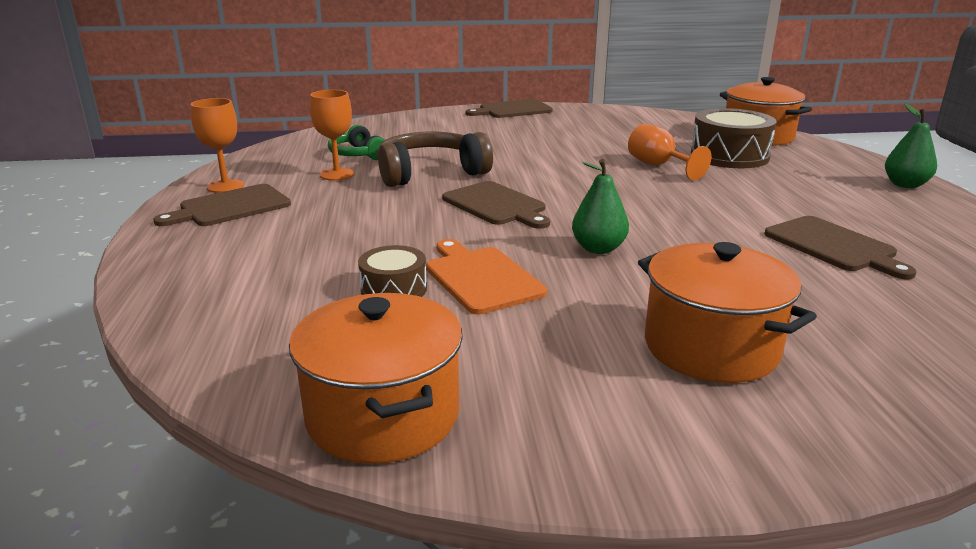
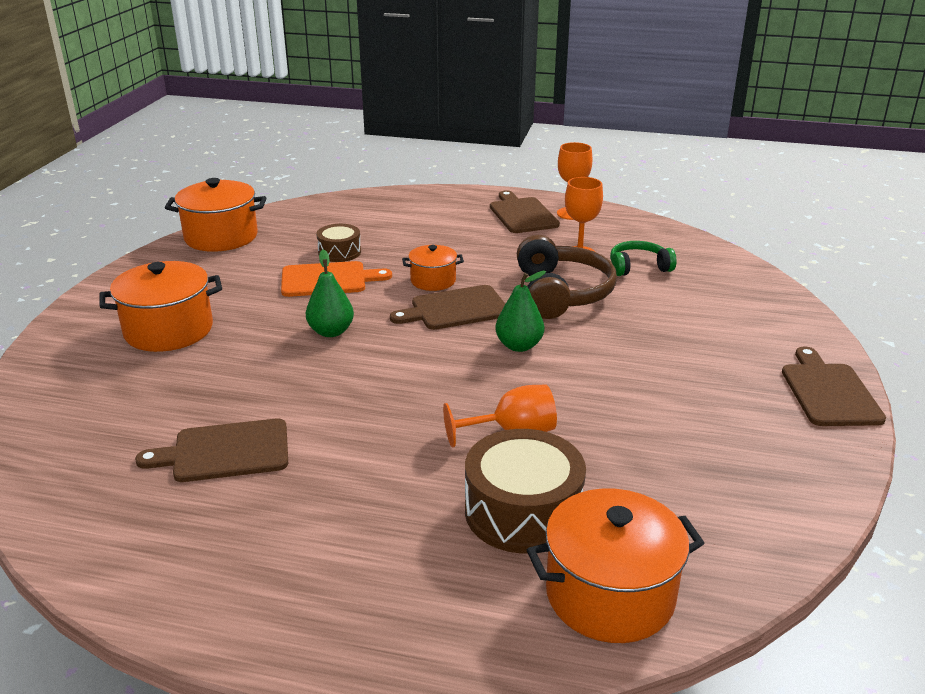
camera: 110 degrees right, 5 degrees up
(441, 223) = (433, 281): none -> orange pot
(905, 185) = (310, 628): green pear -> green pear (519, 346)

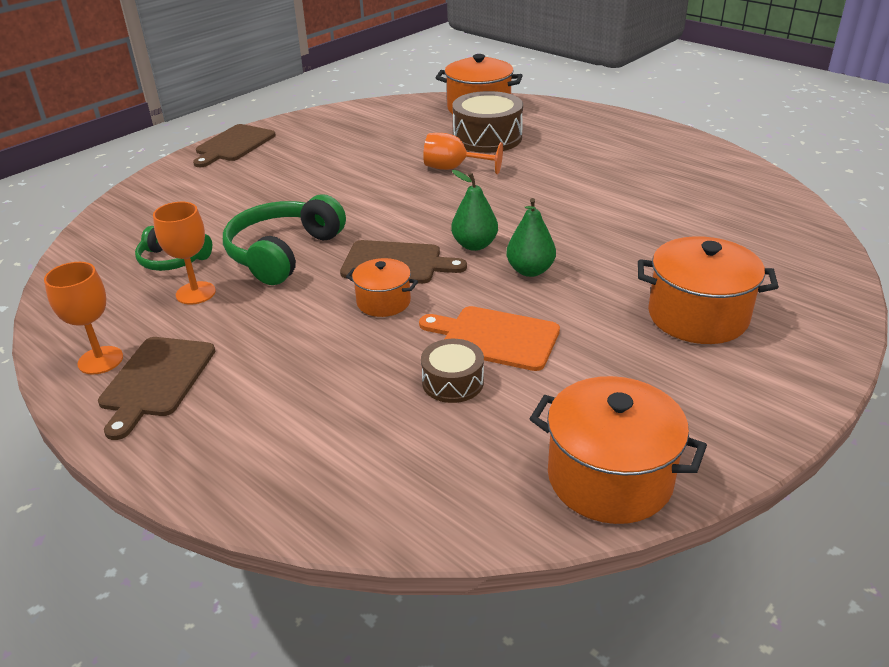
camera: 150 degrees left, 5 degrees up
(225, 451) = (654, 200): brown cutting board -> none
(519, 346) = (382, 217): green pear -> green pear (474, 245)
(561, 293) = (283, 253): brown headphones -> green headphones

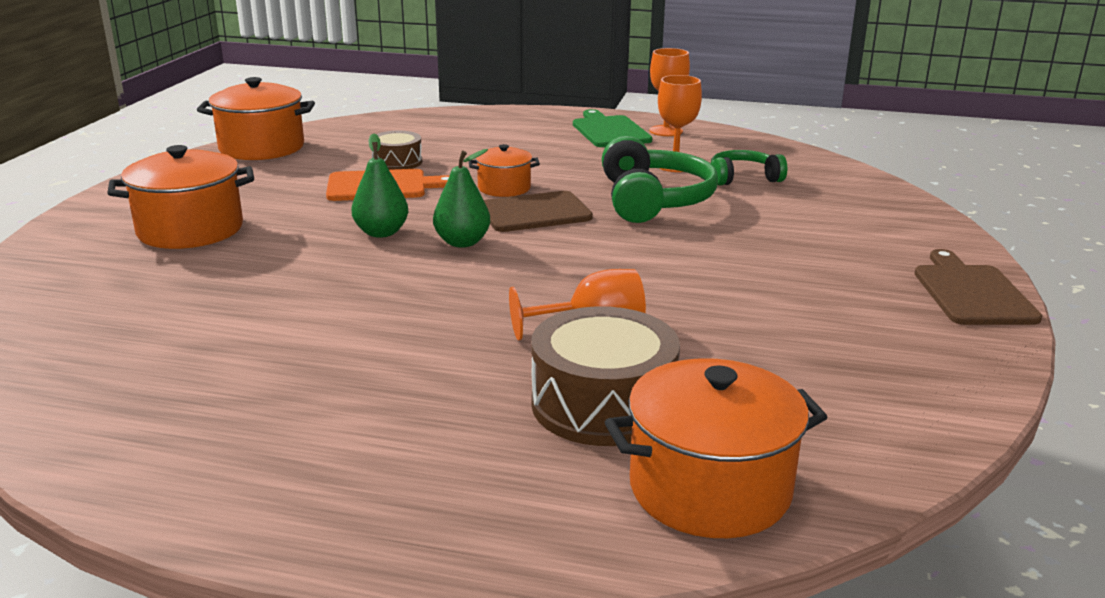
camera: 150 degrees right, 10 degrees down
(156, 380) = (609, 131): brown cutting board -> green cutting board

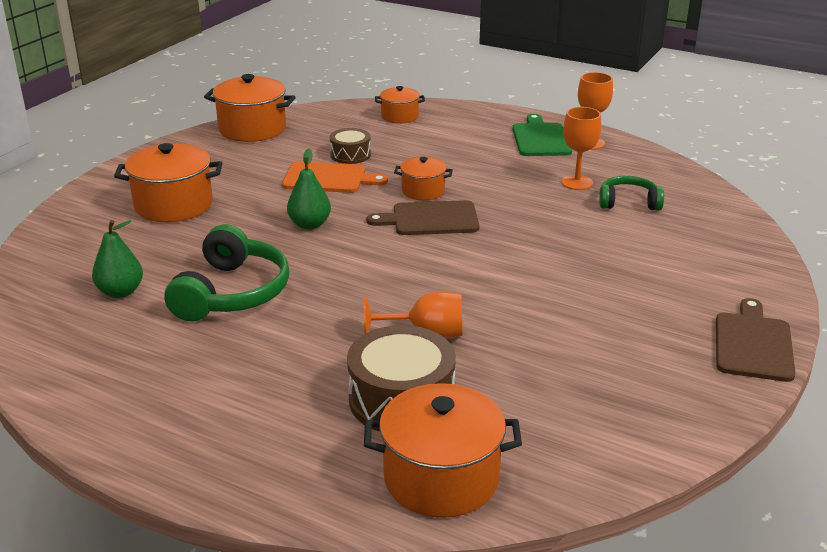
camera: 15 degrees right, 5 degrees up
(437, 124) = (399, 116): none -> orange pot
(462, 242) = (366, 241): green pear -> green pear (120, 292)
(654, 200) = (539, 217): green headphones -> green headphones (232, 293)

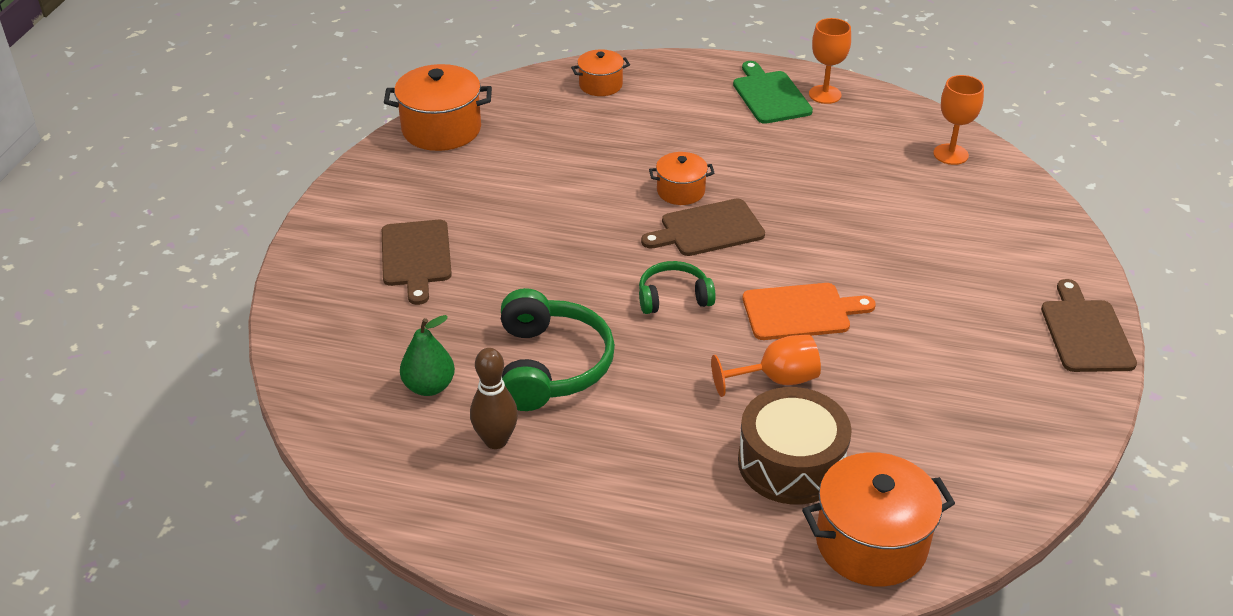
camera: 15 degrees left, 10 degrees up
(148, 338) = (496, 440): none -> brown bowling pin
(173, 205) = (416, 257): orange pot -> brown cutting board
(309, 224) = (583, 259): green pear -> none
(328, 178) = (569, 190): orange cutting board -> orange cutting board (801, 312)
(350, 155) = (575, 151): brown drum -> none
(577, 182) = (835, 153): orange goblet -> orange goblet (950, 154)
(628, 202) = (899, 172): green headphones -> green headphones (673, 297)

